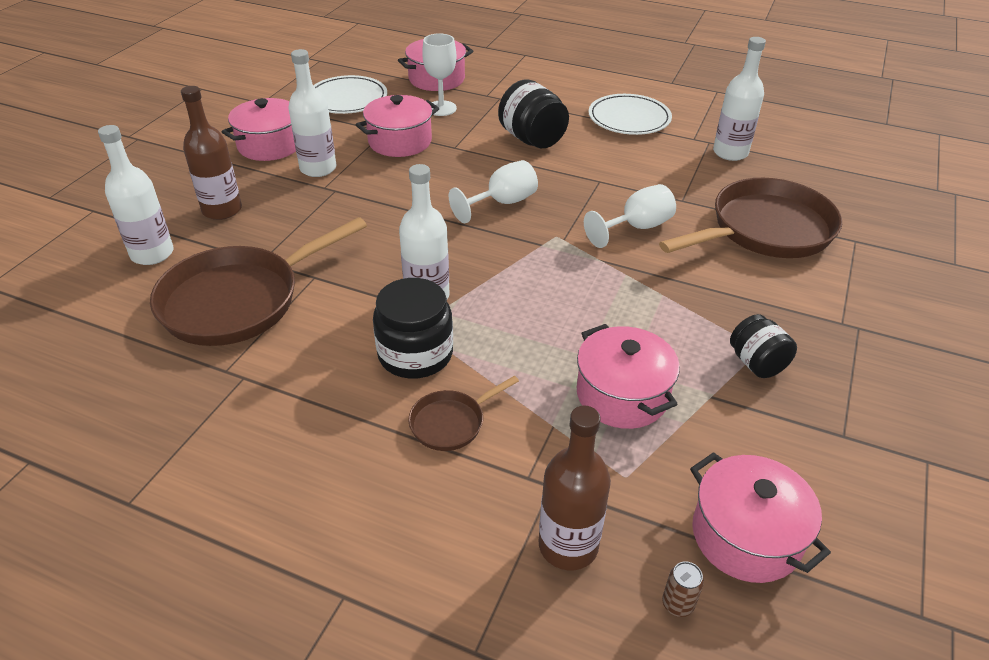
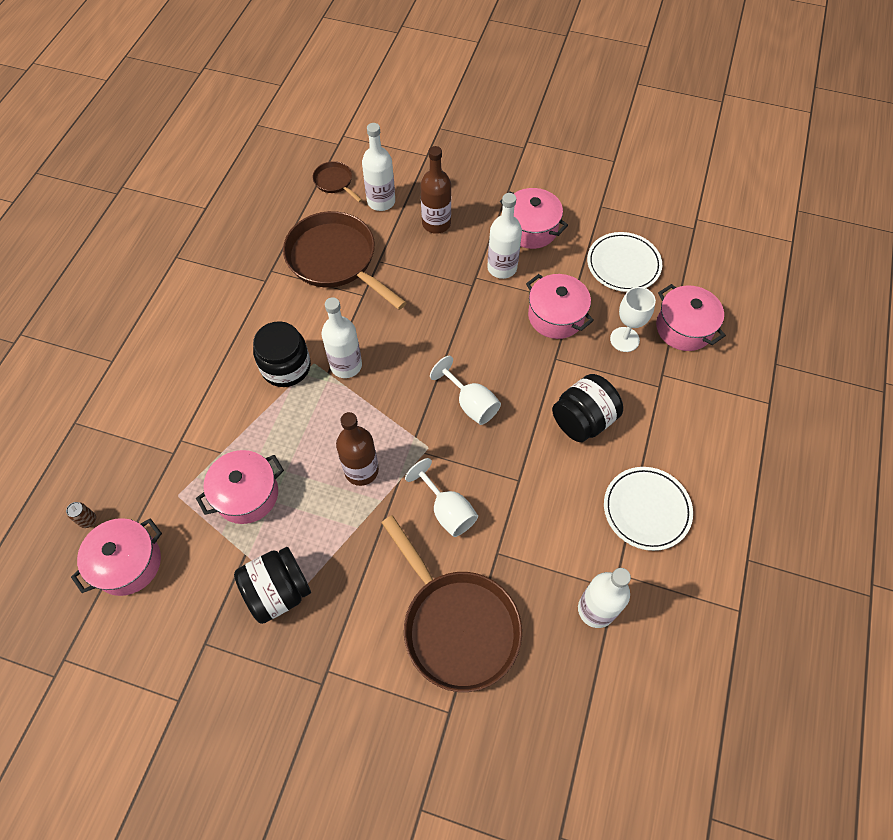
camera: 85 degrees right, 20 degrees up
(451, 423) = (225, 394): brown pan -> brown pan (335, 182)
(568, 545) = (131, 463): brown bottle -> brown bottle (361, 470)
(756, 363) = (278, 591): black jar -> black jar, size x1.56

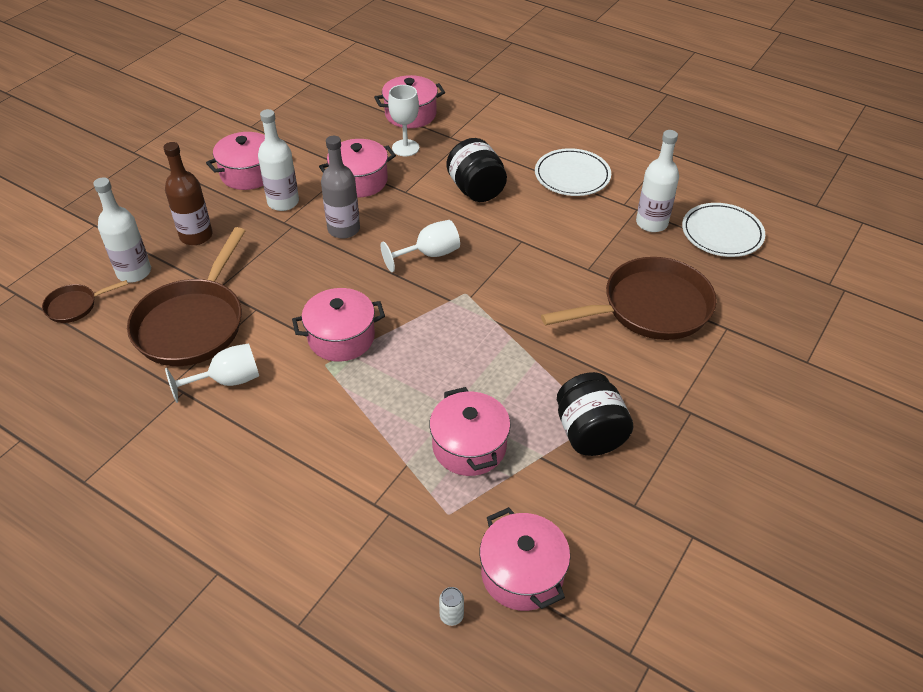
camera: 75 degrees left, 15 degrees down
(88, 520) = (451, 616): brown can -> white can
(286, 367) = (318, 389): black jar -> none
(335, 260) = (193, 324): brown pan -> brown pan turned 45 degrees counterclockwise
(346, 365) = (341, 338): white bottle -> pink pot
(361, 470) = (473, 346): brown bottle -> none
(447, 510) = (537, 292): white goblet -> white goblet (227, 381)
(482, 325) = (344, 229): none -> grey bottle
(623, 264) = (325, 129): white plate -> white plate (722, 233)

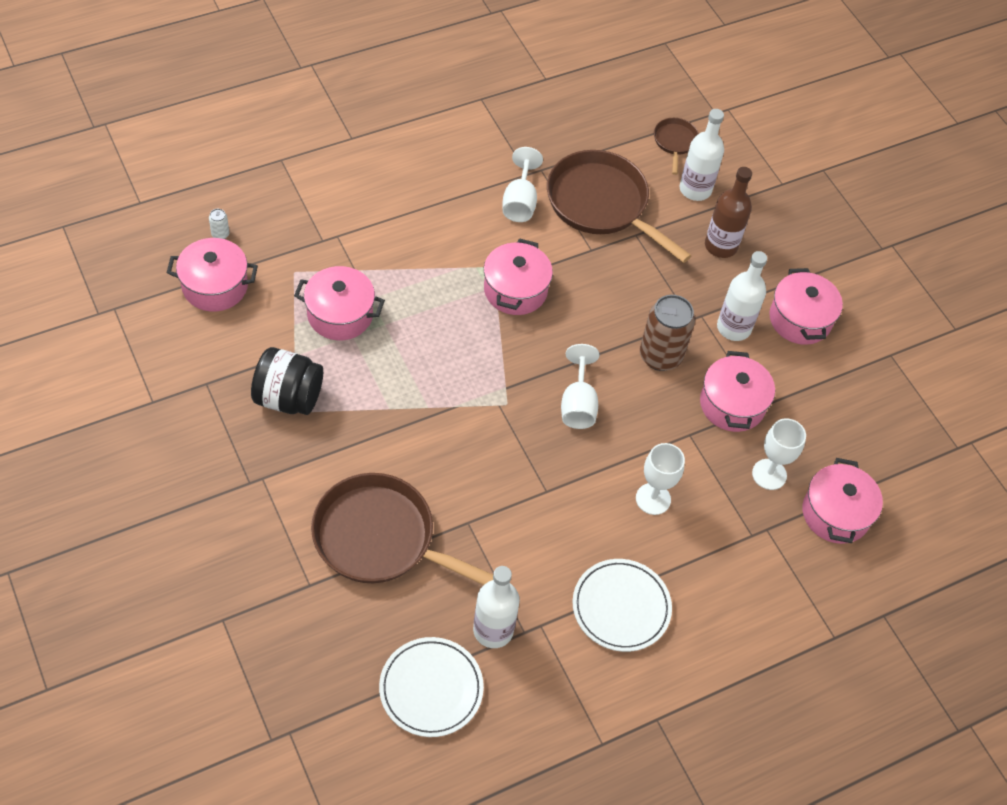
camera: 115 degrees right, 10 degrees up
(344, 229) = (660, 356): grey bottle -> brown can
(476, 190) = (653, 499): black jar -> white goblet
(650, 308) = (381, 538): brown pan -> brown pan turned 105 degrees clockwise

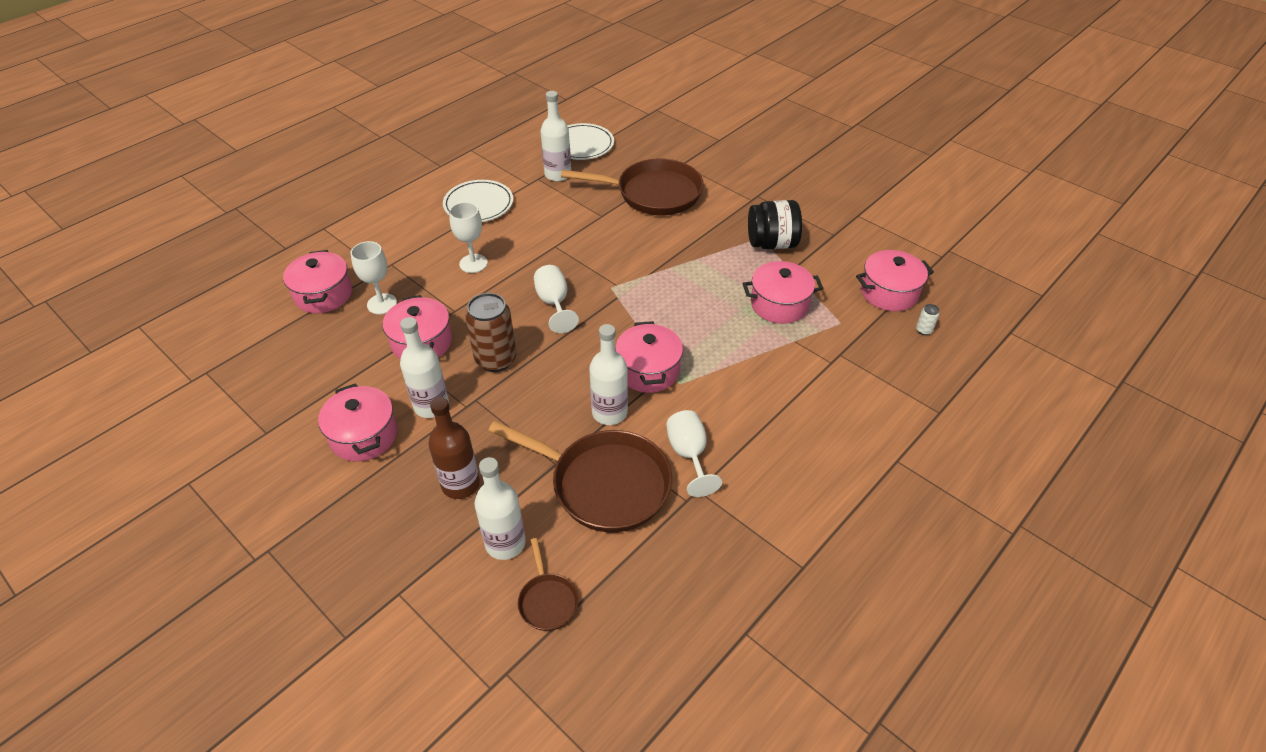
camera: 165 degrees right, 10 degrees down
(571, 262) = (609, 413): none -> white bottle

